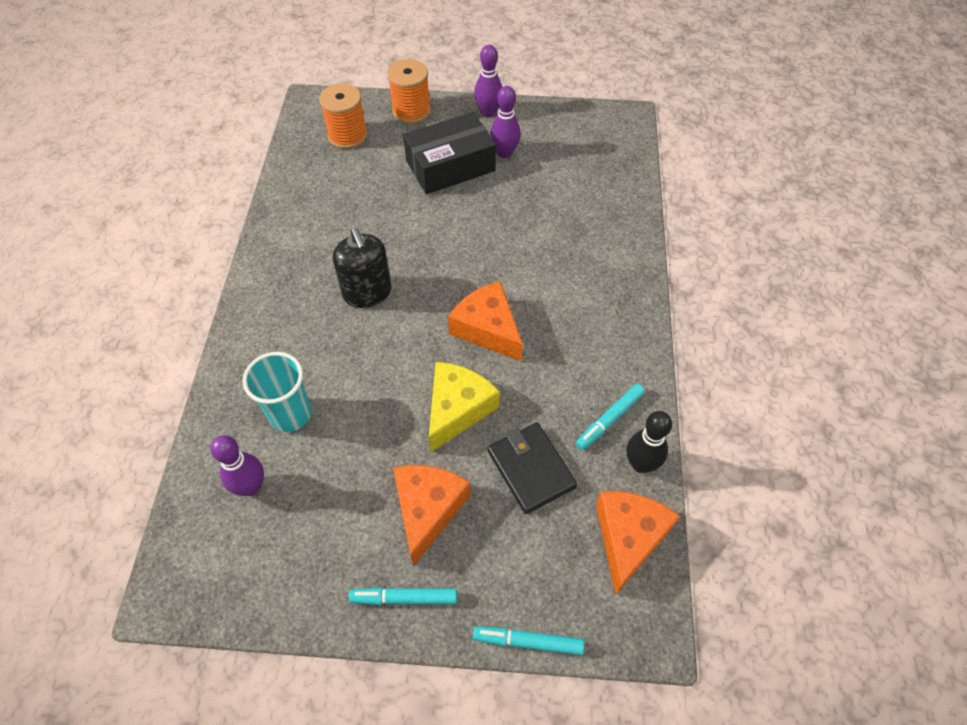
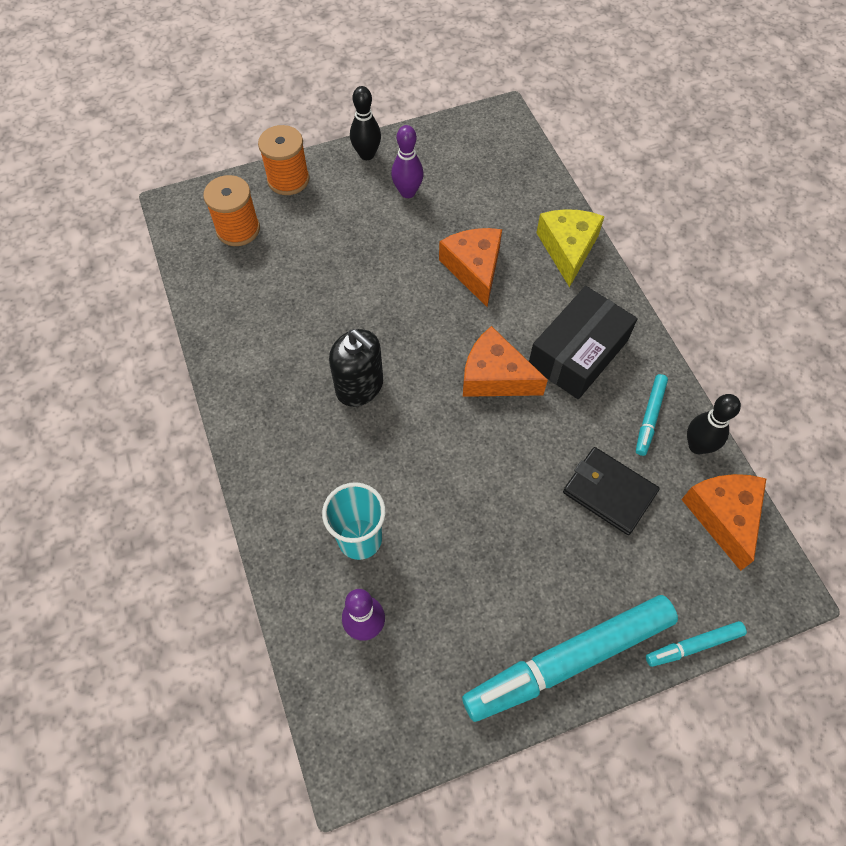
camera: 25 degrees left, 5 degrees up
(404, 598) = (568, 660): turquoise marker -> turquoise marker, size x2.17
(427, 510) = (541, 571): orange cheese -> orange cheese (474, 269)
(450, 166) = (362, 225): black box -> black box (578, 353)
(457, 409) = (512, 465): yellow cheese -> yellow cheese (568, 249)
(488, 112) = (367, 154): purple bowling pin -> black bowling pin

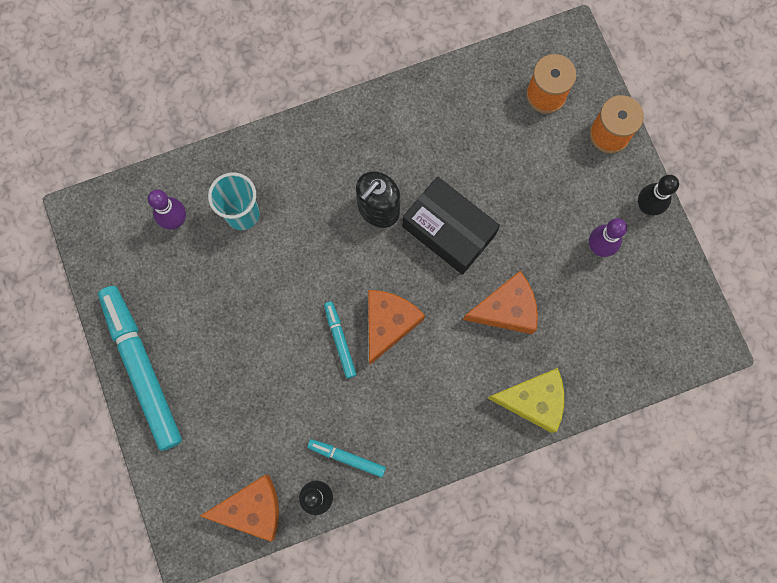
camera: 90 degrees right, 15 degrees up
(578, 353) = (413, 400): black box -> black box (448, 230)
(609, 492) = (276, 414): black wallet -> none
(693, 645) = (148, 466): turquoise marker -> turquoise marker (340, 340)

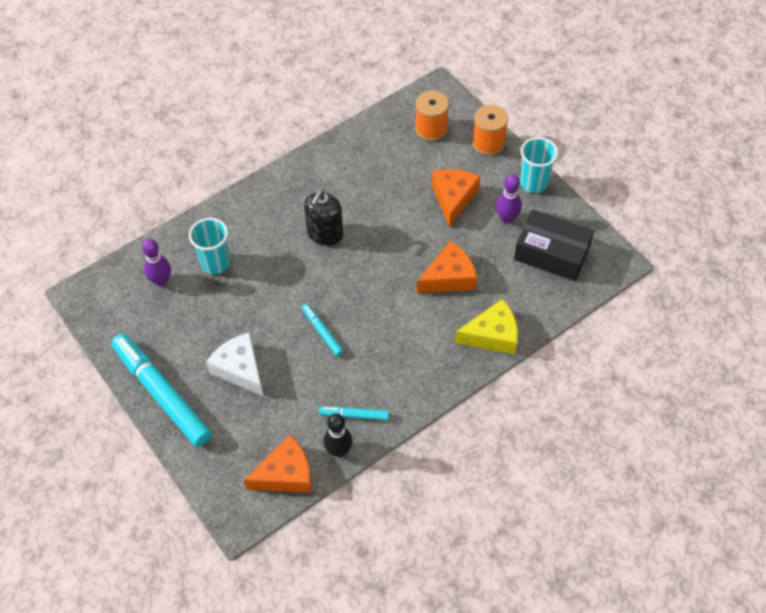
camera: 15 degrees left, 20 degrees down
(235, 362) = (240, 369): none -> white cheese
(388, 324) = (358, 311): orange cheese -> orange cheese (453, 198)
(448, 230) = (385, 235): black box -> black box (551, 253)
(647, 207) = (533, 183): black bowling pin -> turquoise cup

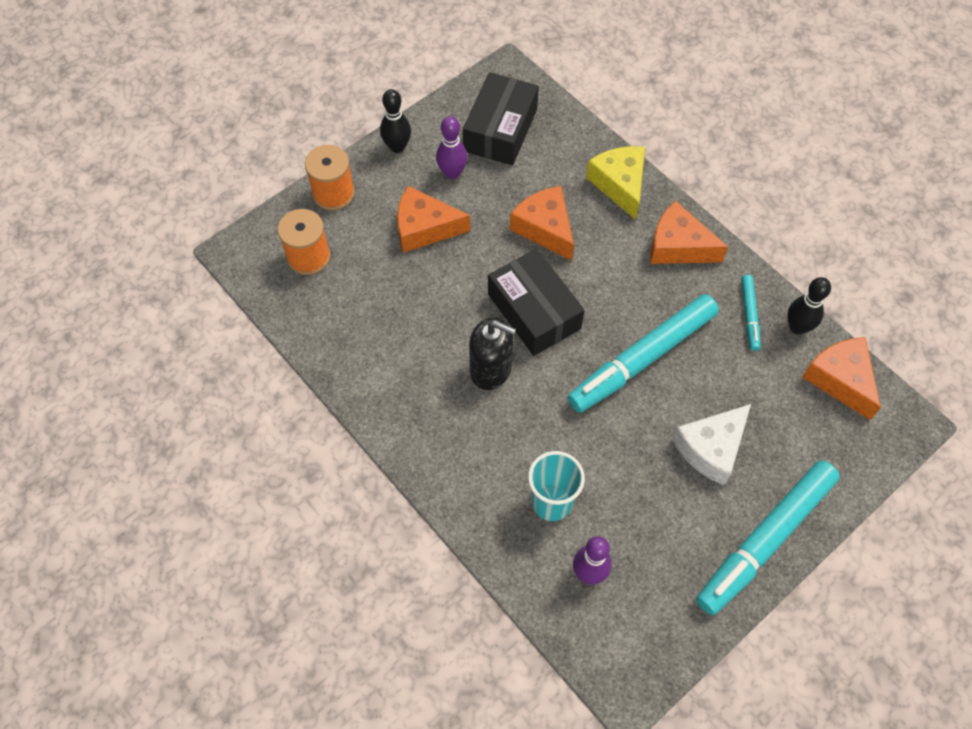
camera: 95 degrees left, 5 degrees up
(322, 332) = (642, 359): turquoise marker -> turquoise marker, size x2.17
(372, 264) = (534, 311): none -> black box
(426, 371) = (678, 246): none -> orange cheese
(533, 183) = (397, 147): turquoise cup -> black bowling pin

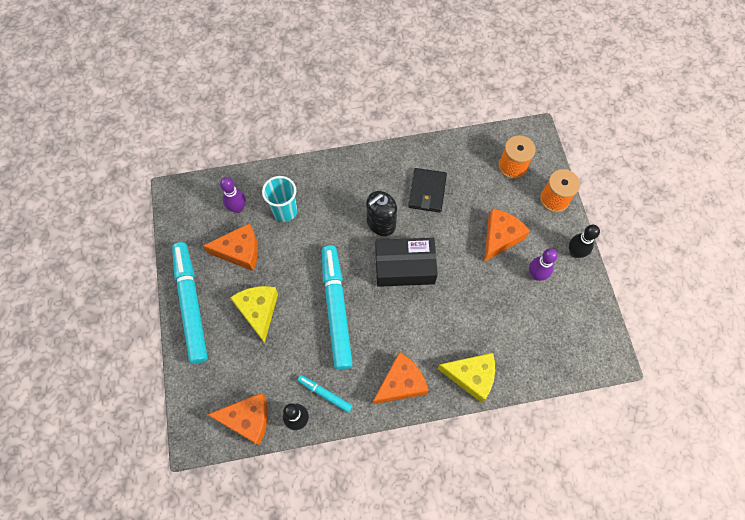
camera: 120 degrees right, 5 degrees up
(408, 337) = (427, 191): none -> black wallet
(500, 130) = (558, 324): black box -> none
(545, 228) = (461, 307): orange cheese -> orange cheese (240, 251)
(711, 448) = (258, 311): white cheese -> yellow cheese

